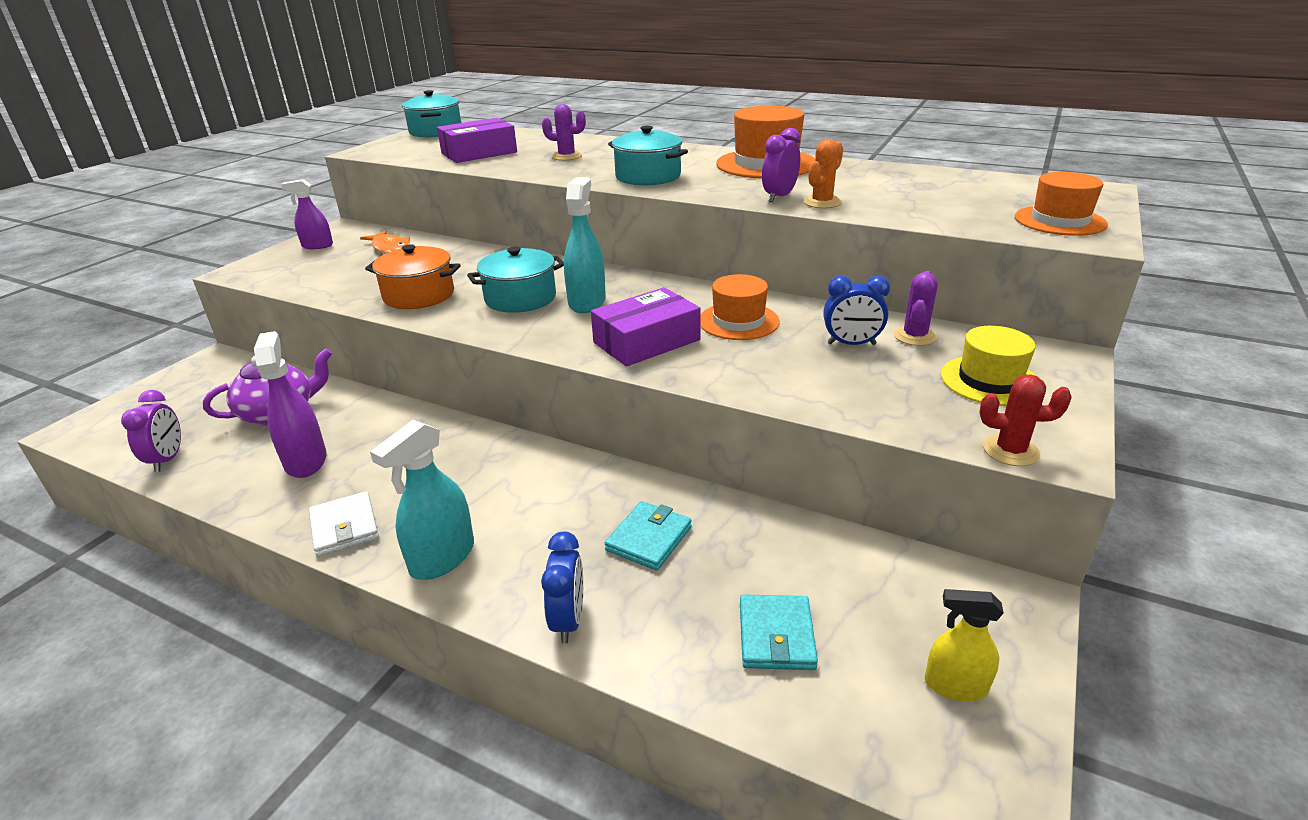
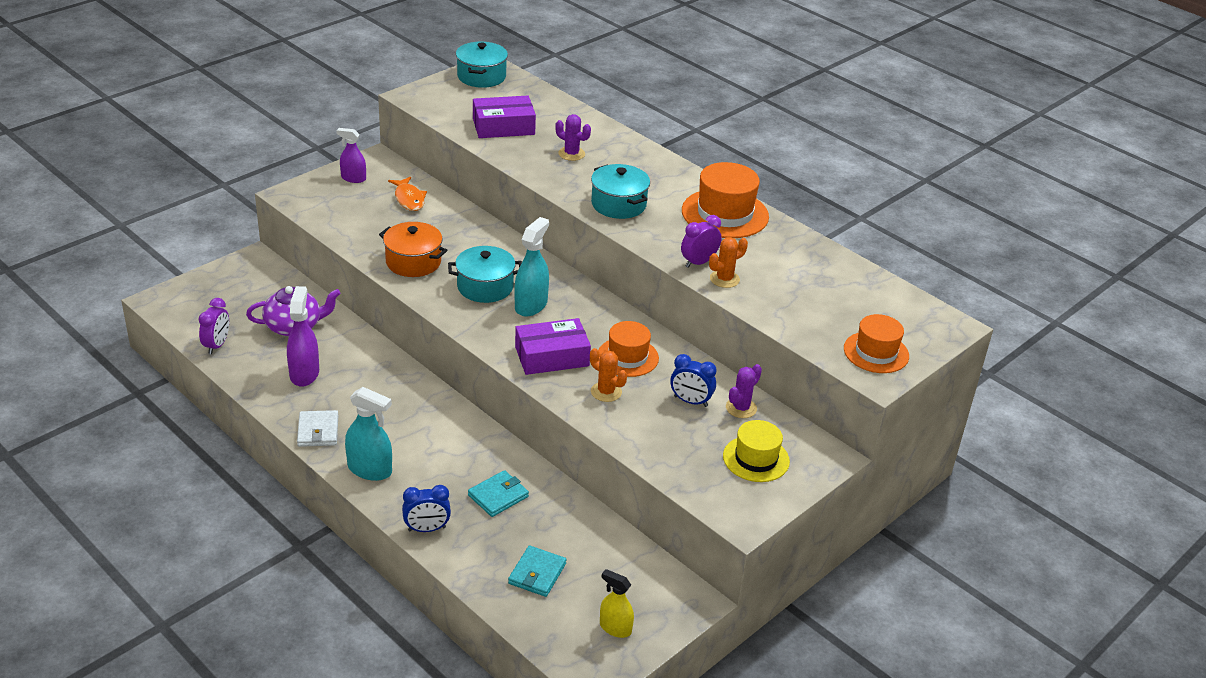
camera: 15 degrees right, 5 degrees up
(442, 558) = (370, 469): turquoise spray bottle -> turquoise spray bottle turned 120 degrees counterclockwise
(568, 620) = (427, 529): blue clock -> blue clock turned 60 degrees clockwise
(742, 359) = (606, 392): none -> orange cactus
(1010, 451) = (717, 509): red cactus -> none

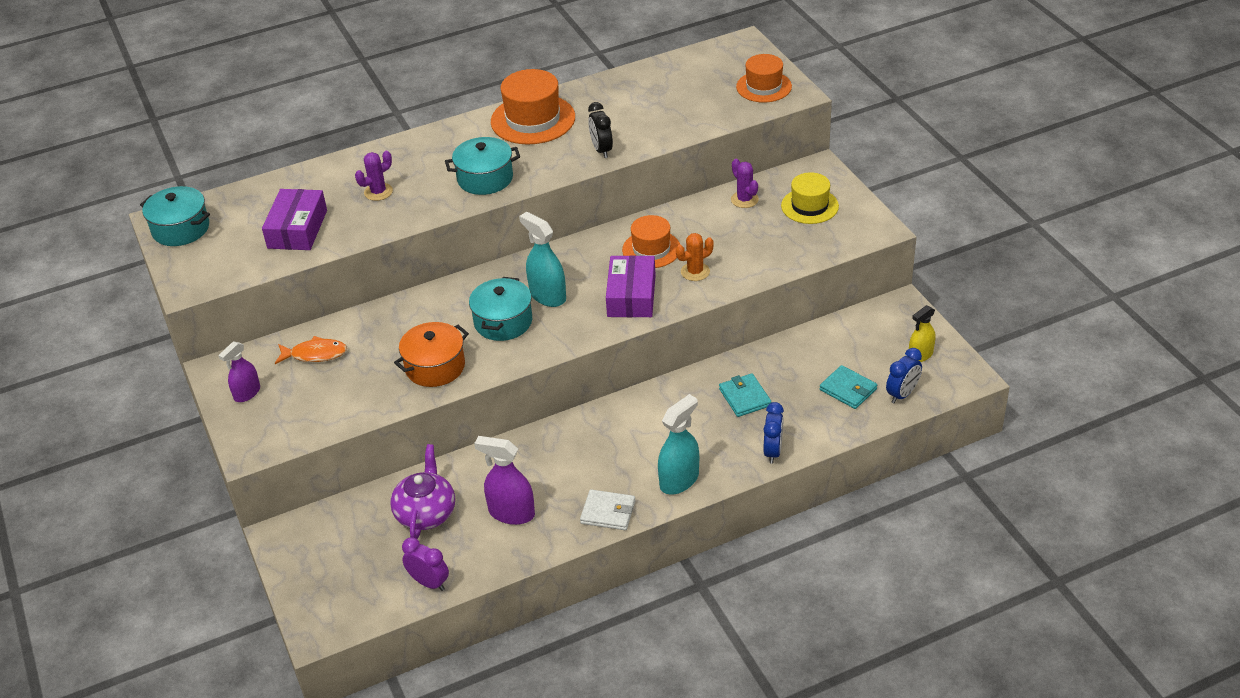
camera: 65 degrees left, 5 degrees up
(690, 401) = (726, 225): blue clock -> blue clock (902, 394)
(698, 262) = (601, 150): purple clock -> black clock
(724, 279) = (633, 141): orange cactus -> none

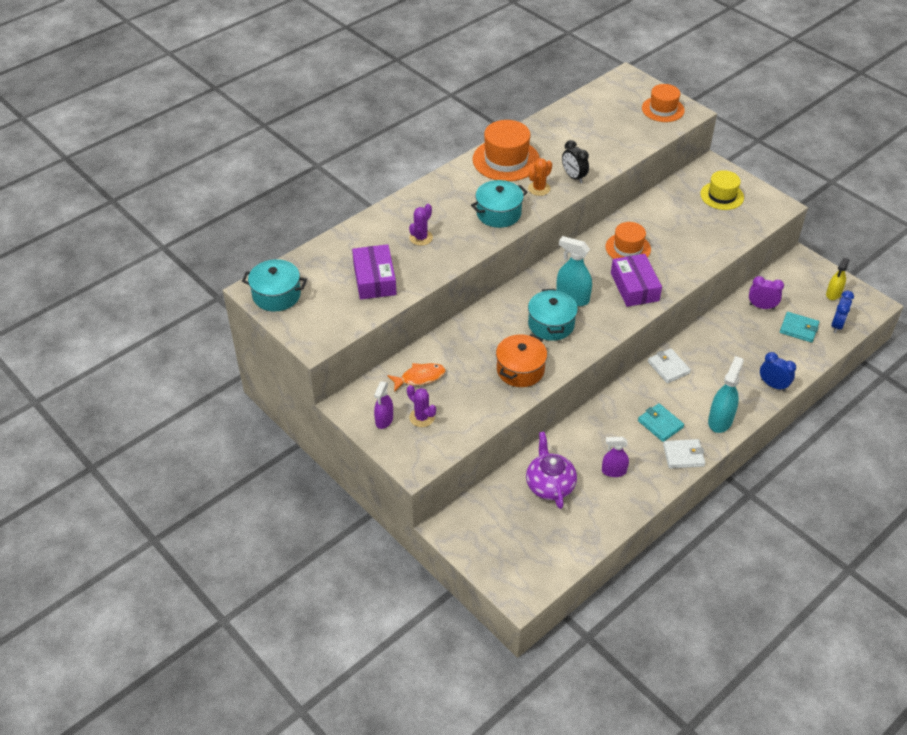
camera: 20 degrees left, 5 degrees up
(429, 582) = (583, 538): purple clock -> purple clock (761, 306)
(511, 513) = (613, 471): purple spray bottle -> purple spray bottle, size x0.66
(651, 405) = (668, 367): none -> white wallet
(695, 272) = (670, 260): orange cactus -> orange cactus (539, 189)
(744, 199) = (673, 198): purple cactus -> purple cactus (422, 417)
(745, 397) = (731, 348): turquoise wallet -> turquoise wallet (660, 424)
(773, 451) = (773, 385): blue clock -> blue clock turned 45 degrees counterclockwise

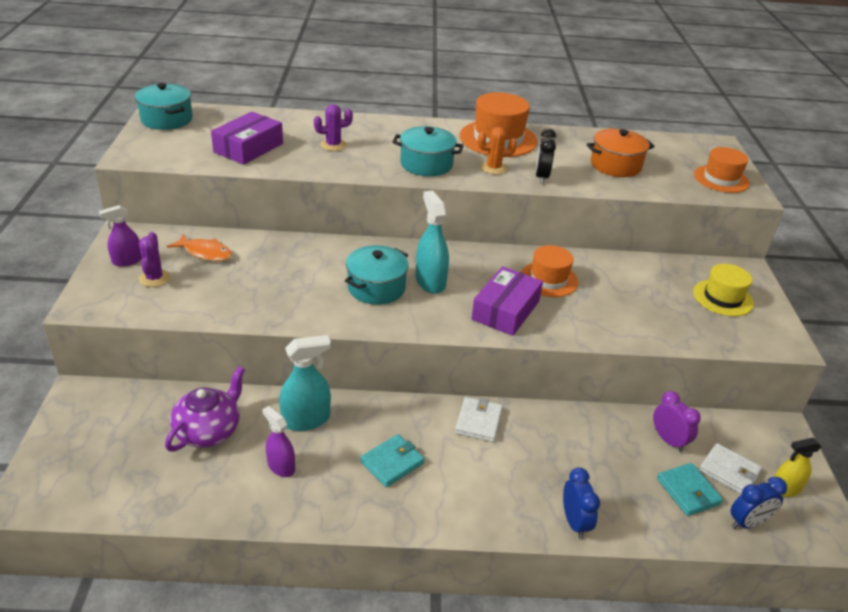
camera: 40 degrees right, 10 degrees down
(520, 370) = (290, 301): orange pot -> orange pot (615, 165)
(660, 424) = (392, 462): turquoise wallet -> turquoise wallet turned 45 degrees clockwise
(683, 455) = (370, 509): white wallet -> white wallet (729, 471)
(720, 420) = (460, 508): turquoise spray bottle -> turquoise spray bottle (306, 420)

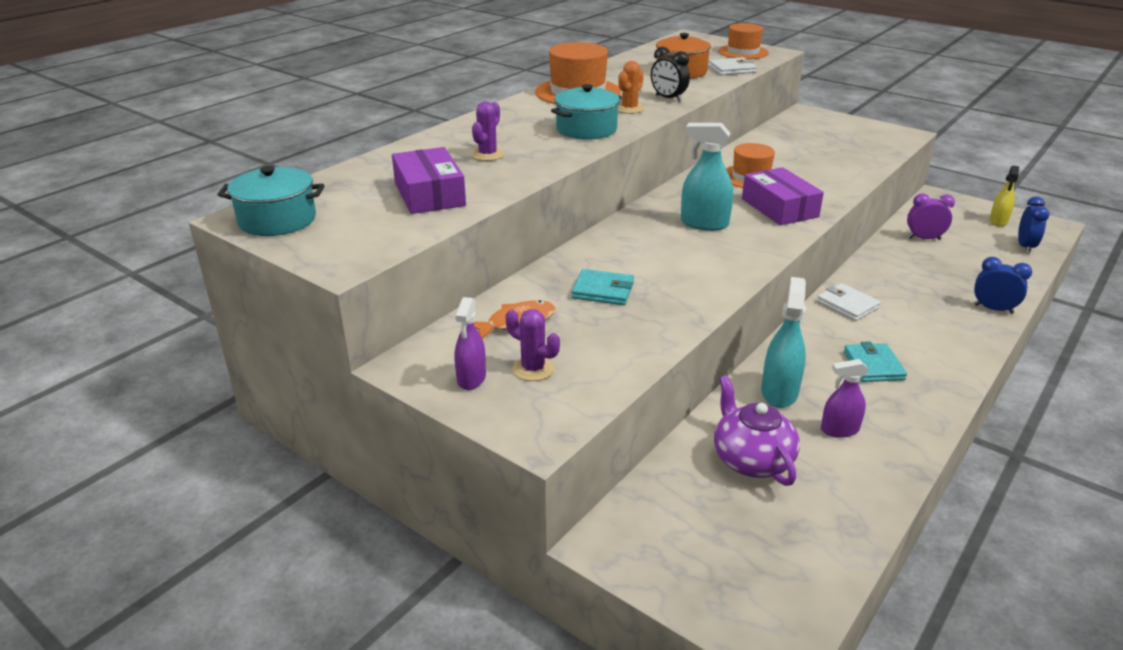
camera: 50 degrees left, 5 degrees down
(376, 288) = (688, 250): turquoise pot -> none
(688, 491) = (983, 254): turquoise wallet -> turquoise wallet (603, 290)
(722, 298) = (834, 131): yellow hat -> none
(729, 471) = (970, 231): white wallet -> white wallet (732, 69)

